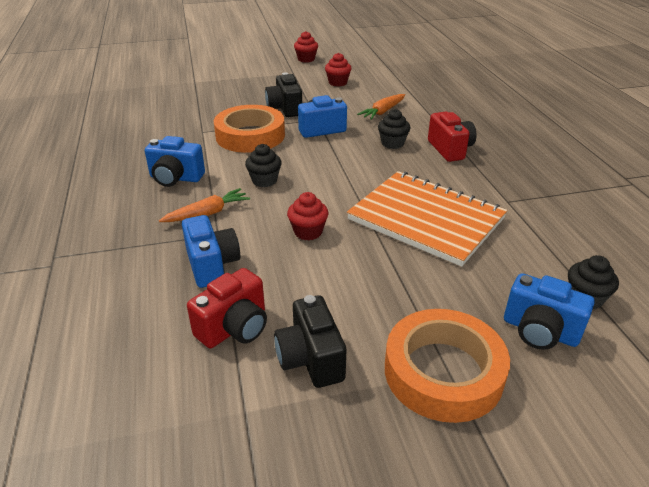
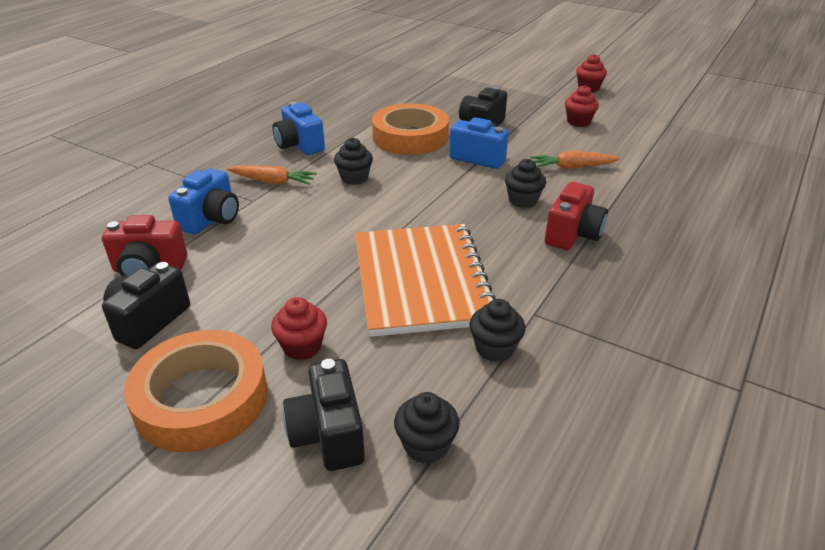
camera: 45 degrees right, 0 degrees up
(308, 232) = (311, 234): red cupcake -> red cupcake (302, 347)
(524, 230) = (494, 349): none -> black cupcake
(540, 331) = (328, 435): blue camera -> black camera

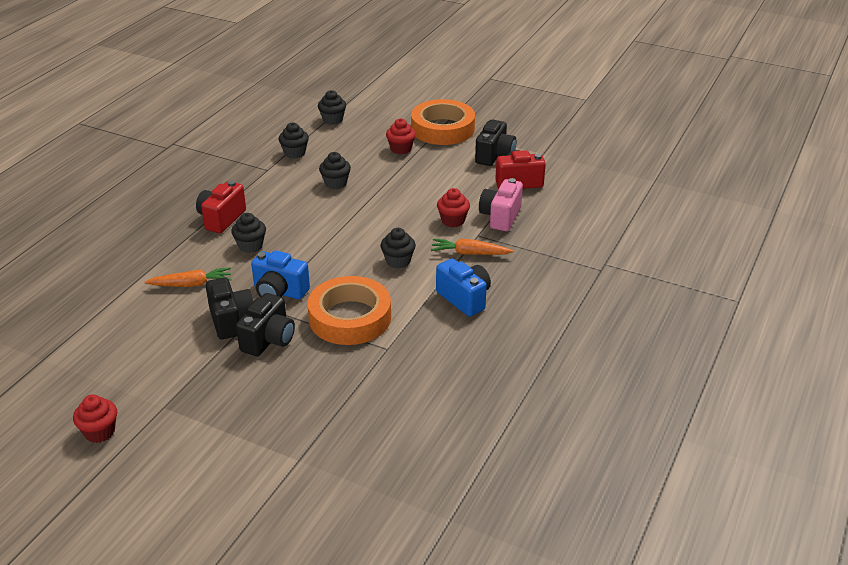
camera: 175 degrees right, 0 degrees up
(211, 219) = (500, 217): blue camera -> pink camera
(328, 435) = (377, 121): black camera -> black camera (231, 320)
(421, 281) = (335, 183): orange notebook -> black cupcake
(578, 122) = (151, 355): red cupcake -> red cupcake (453, 221)

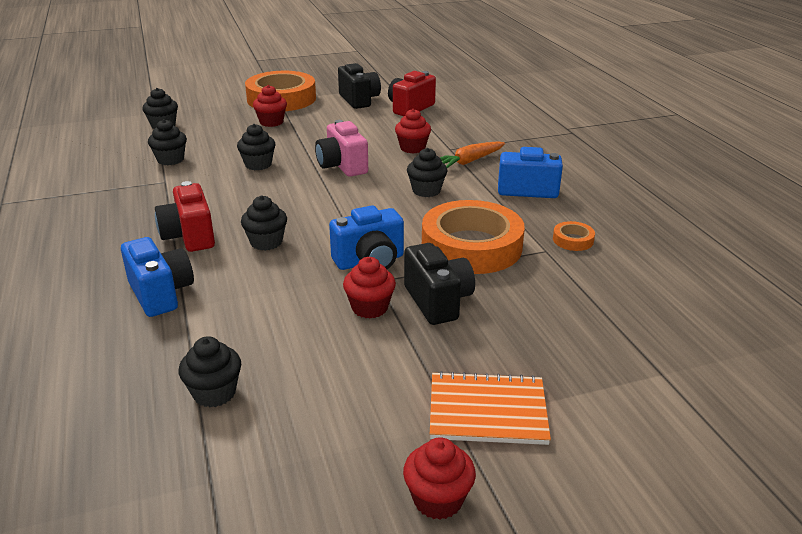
camera: 45 degrees left, 5 degrees down
(100, 319) = (214, 393): none -> black cupcake
(158, 249) = (161, 294): none -> blue camera
(185, 412) = (487, 411): none -> orange notebook
(191, 284) = (264, 302): orange carrot -> none
(231, 320) = (369, 308): black camera -> red cupcake
(417, 353) = (573, 240): none -> orange tape
(500, 217) = (442, 132): pink camera -> pink camera (342, 166)

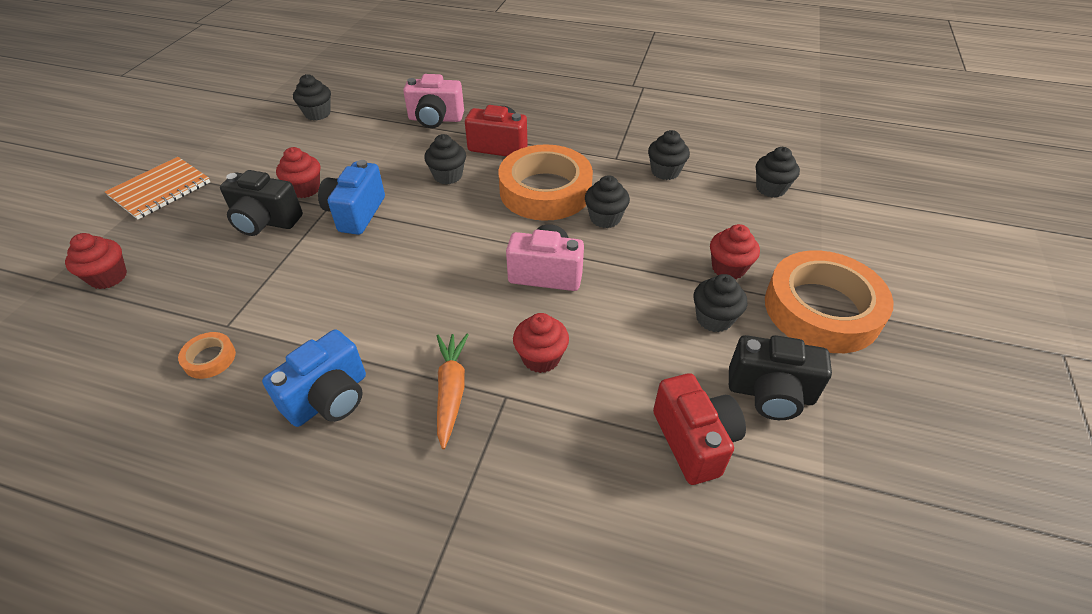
camera: 125 degrees right, 15 degrees up
(161, 294) = (435, 119): blue camera -> pink camera
(426, 191) = (424, 308): black cupcake -> black cupcake (714, 319)
(438, 500) = (151, 148): red cupcake -> red cupcake (108, 277)
(471, 246) = (298, 280): orange tape -> orange tape (545, 191)

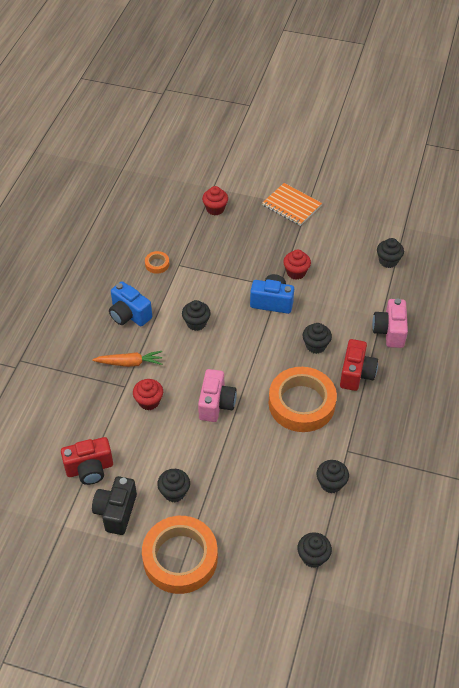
camera: 90 degrees right, 5 degrees up
(265, 222) = (262, 260): black camera -> none
(605, 218) = (271, 439): black cupcake -> black cupcake (196, 323)
(728, 268) = (220, 509): red cupcake -> none

